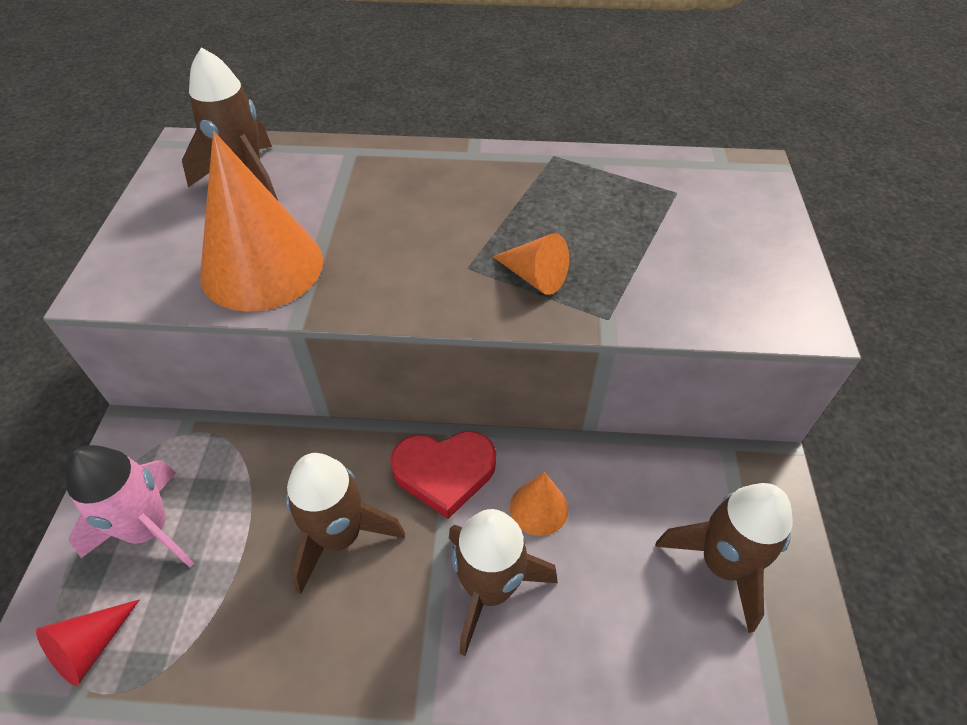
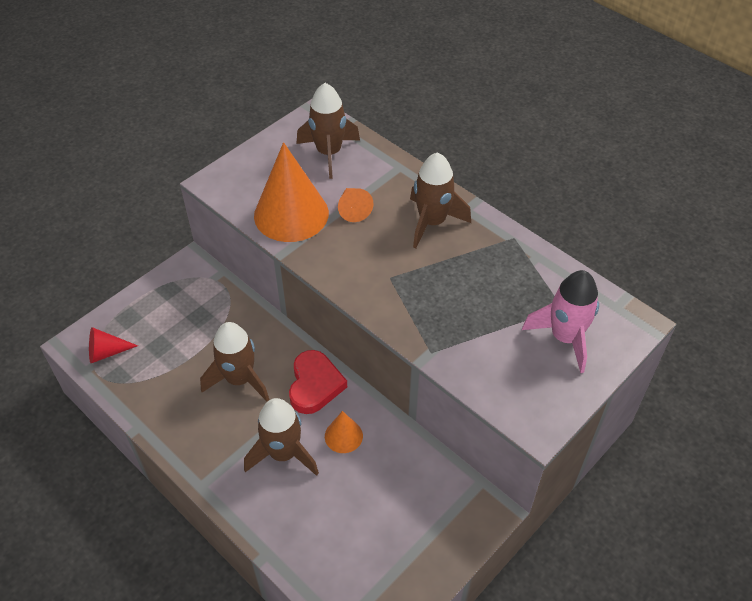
camera: 40 degrees right, 0 degrees up
(149, 529) = (164, 316): pink rocket -> pink rocket (565, 337)
(444, 472) = (315, 385): red heart -> red heart turned 120 degrees counterclockwise
(534, 277) = (418, 305): orange cone -> orange cone (353, 209)
(722, 564) = (407, 531): brown rocket -> brown rocket (432, 222)

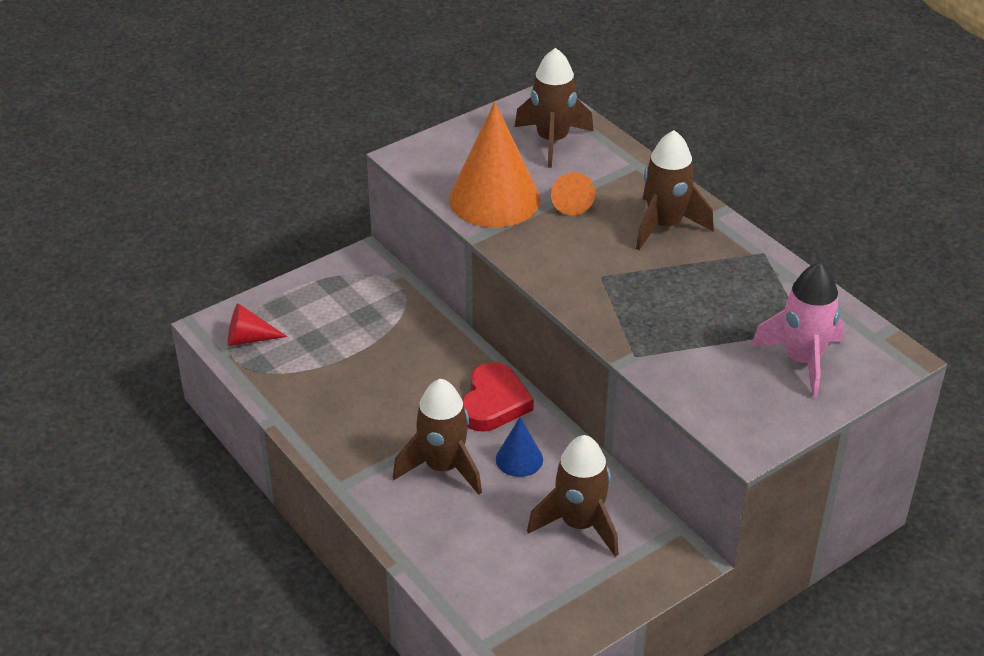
camera: 10 degrees right, 10 degrees down
(239, 379) = (403, 386): brown rocket -> brown rocket (579, 524)
(343, 436) = (519, 459): orange cone -> blue cone

